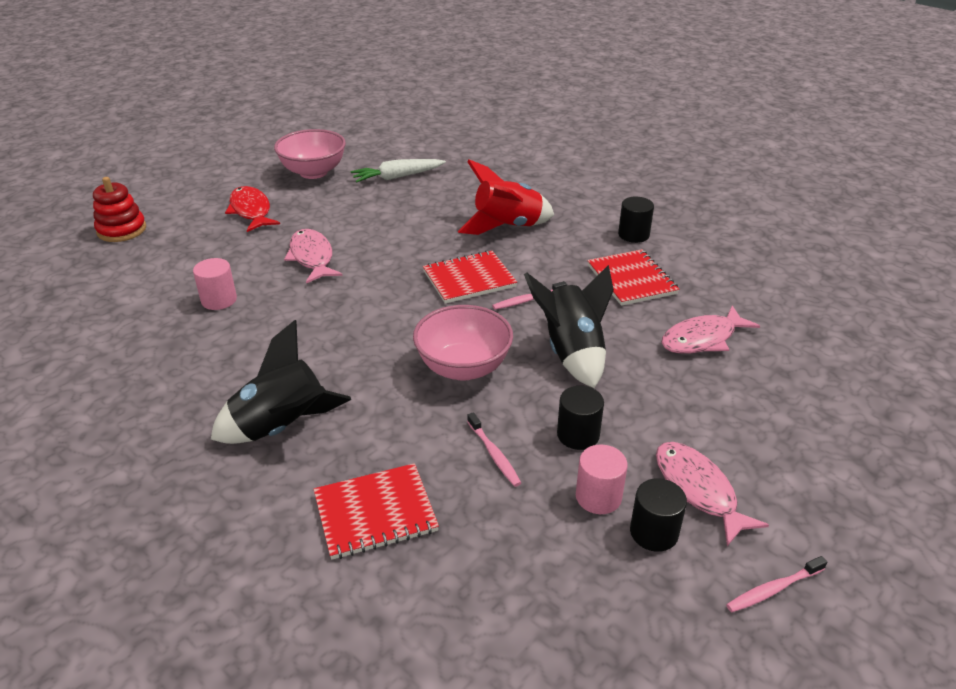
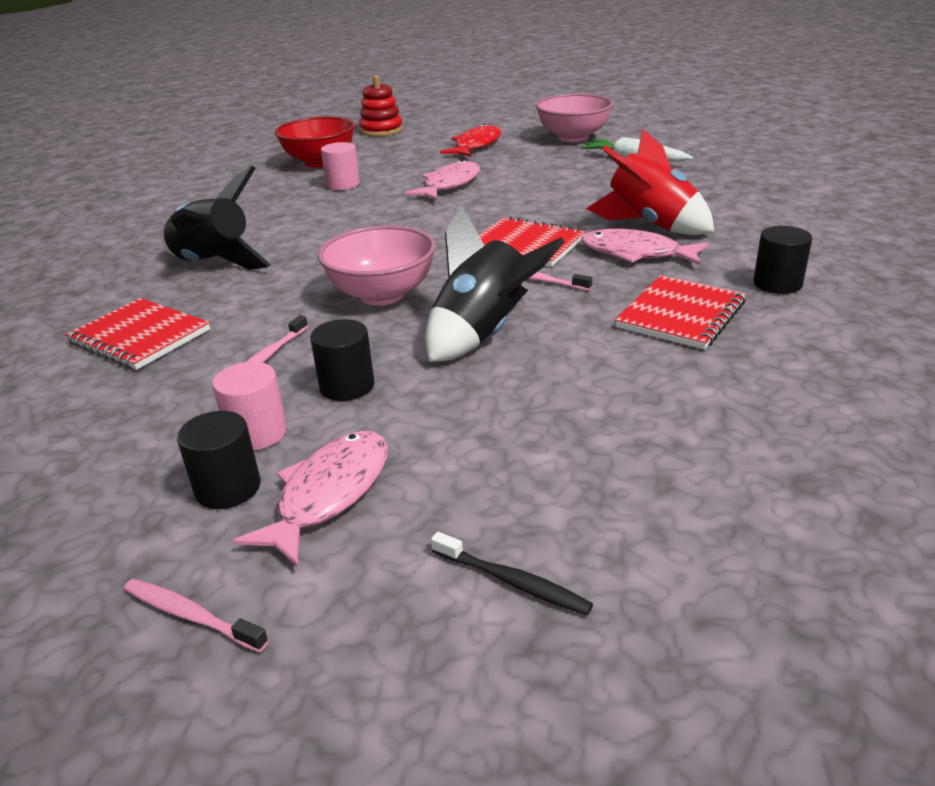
camera: 55 degrees right, 5 degrees down
(139, 289) = (320, 162): none -> red bowl
(702, 339) = (637, 398): pink fish -> pink fish (635, 253)
(824, 456) = (512, 581): none -> black toothbrush

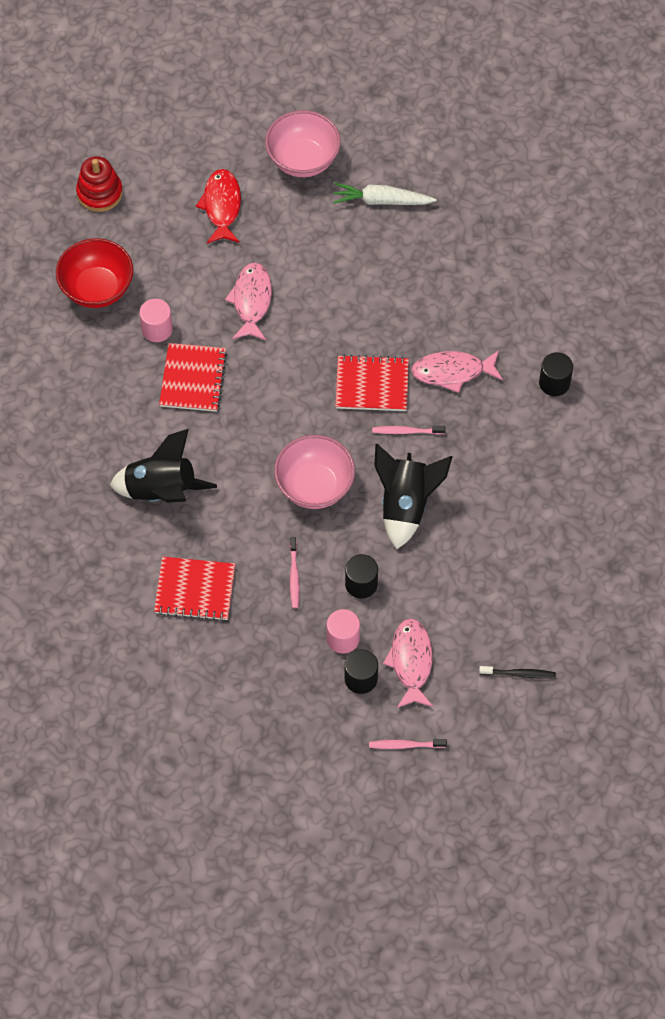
camera: 30 degrees left, 30 degrees up
(650, 225) = (445, 324): red rocket -> none
(680, 315) = (510, 441): red notebook -> red notebook (193, 379)

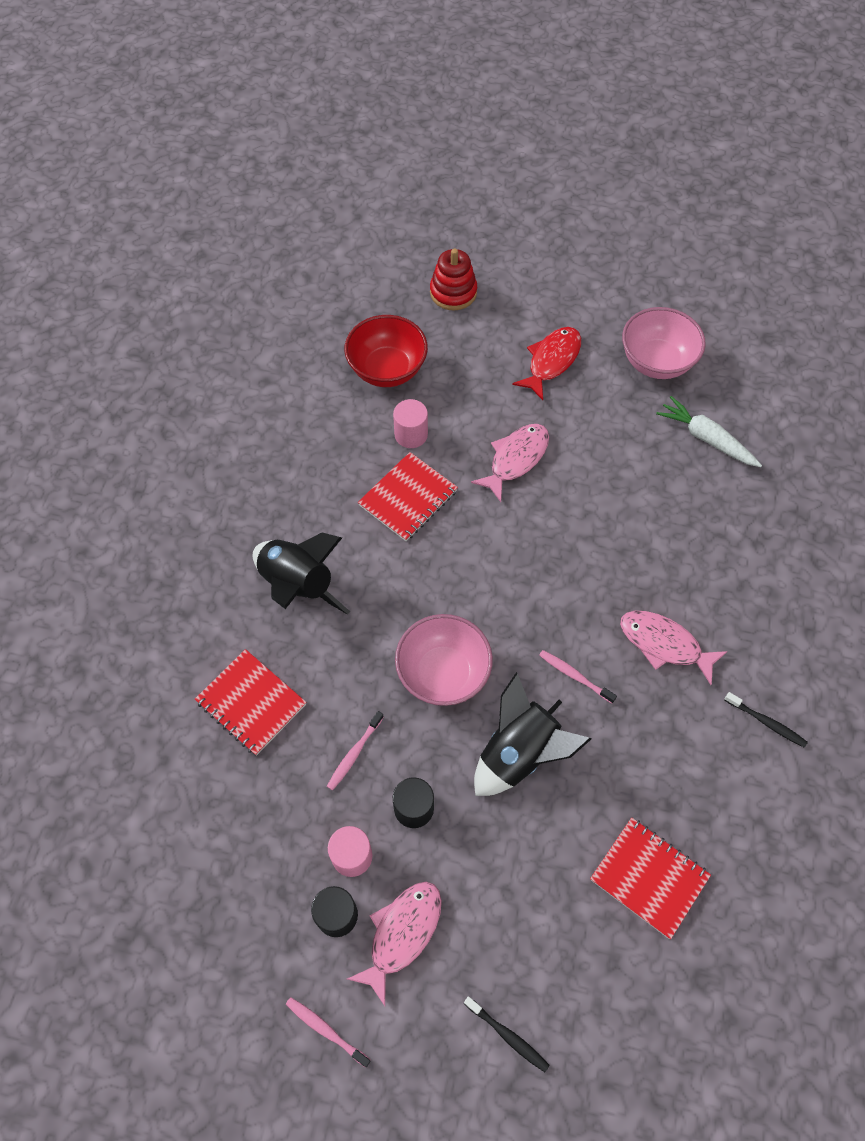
camera: 35 degrees right, 0 degrees up
(372, 385) = (573, 607): red notebook -> red notebook (649, 878)
(554, 383) = (766, 722): black cylinder -> black toothbrush

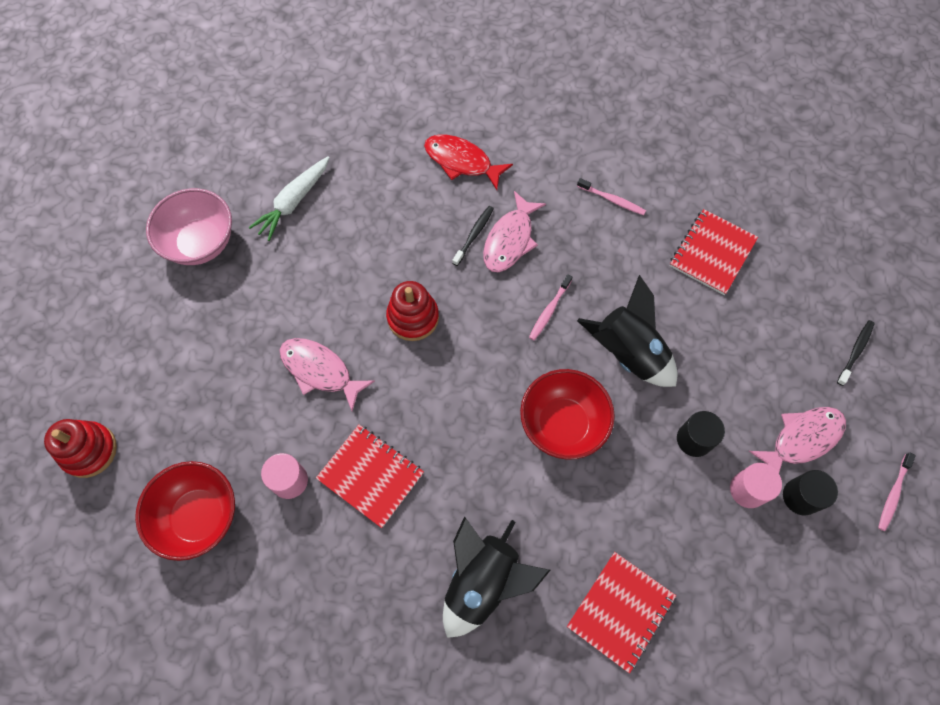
camera: 95 degrees left, 5 degrees up
(354, 753) = (654, 499): pink toothbrush -> pink toothbrush (612, 200)
(402, 934) = (802, 439): pink fish -> pink fish turned 120 degrees clockwise
(443, 673) = (562, 424): pink bowl -> red bowl
(551, 361) = (195, 341): red fish -> red fish (461, 162)
(570, 541) = (413, 317): none -> red stacking toy
(766, 722) = (570, 168): black toothbrush -> black toothbrush (474, 235)

